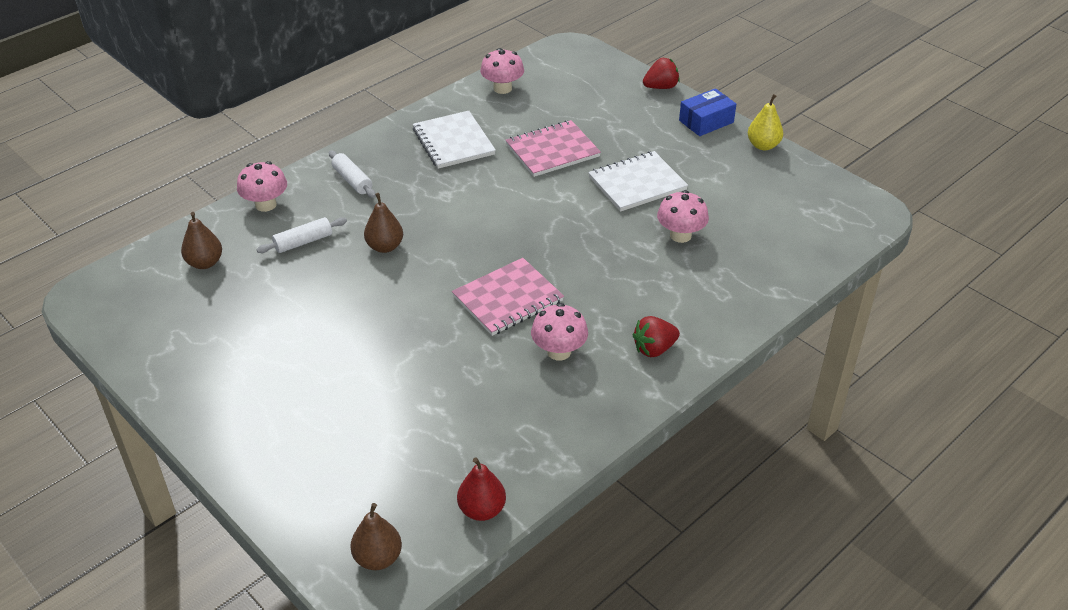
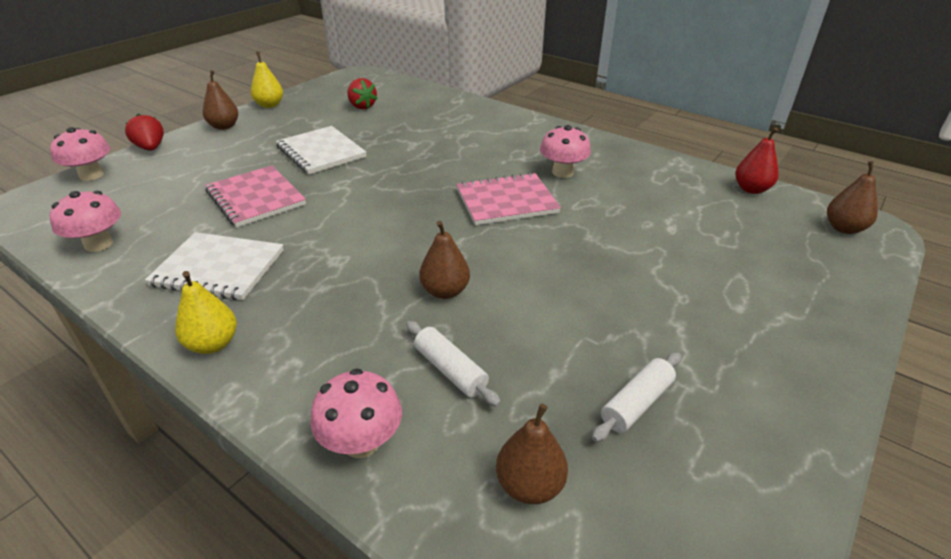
camera: 100 degrees left, 5 degrees down
(352, 180) = (299, 348): white rolling pin -> white rolling pin (636, 403)
(371, 147) = (213, 344): none -> yellow pear
(453, 142) = (219, 268): white notebook -> white notebook turned 45 degrees clockwise
(508, 299) = (506, 201): pink notebook -> pink notebook turned 60 degrees counterclockwise
(654, 349) = (538, 137): red strawberry -> red strawberry (362, 106)
(680, 235) = (397, 132): pink mushroom -> pink mushroom (91, 175)
(706, 121) = (224, 126): blue box -> brown pear

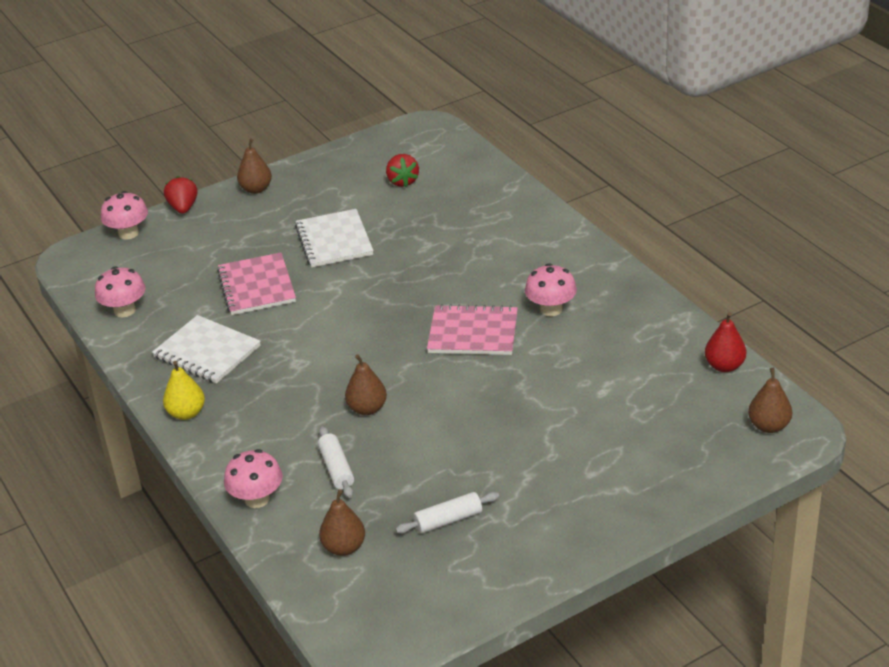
camera: 25 degrees right, 0 degrees up
(269, 105) = (310, 164): yellow pear -> none

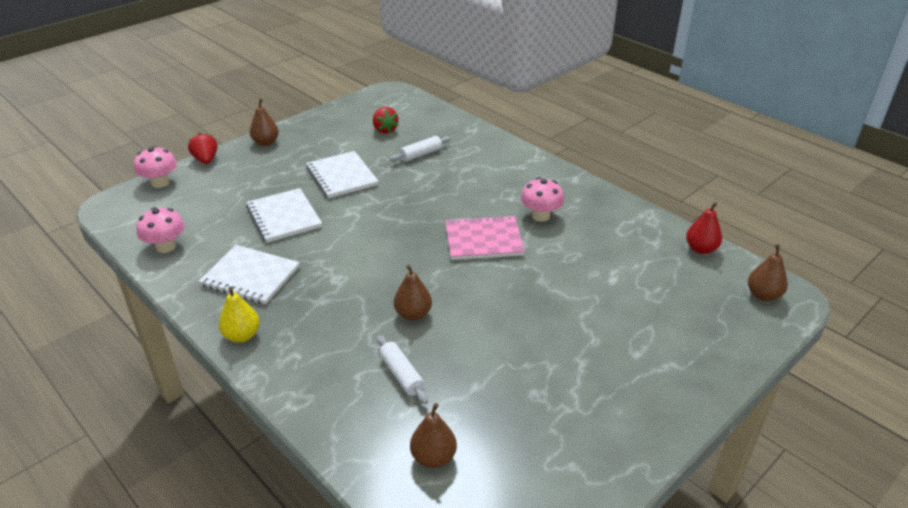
camera: 15 degrees left, 0 degrees up
(257, 286) = (284, 217): pink notebook -> white notebook
(257, 499) = (331, 415): pink mushroom -> none
(448, 520) = (526, 415): white rolling pin -> white rolling pin (421, 154)

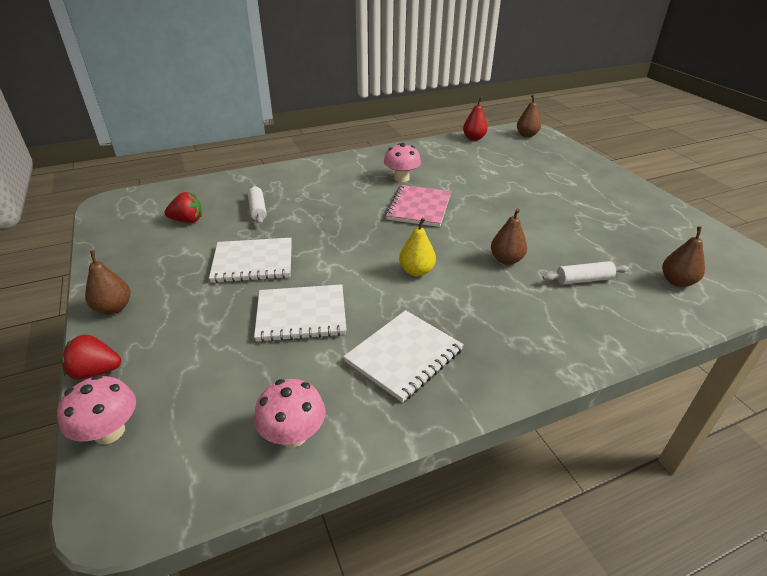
camera: 70 degrees left, 0 degrees up
(242, 335) = (508, 374): yellow pear -> yellow pear (416, 271)

